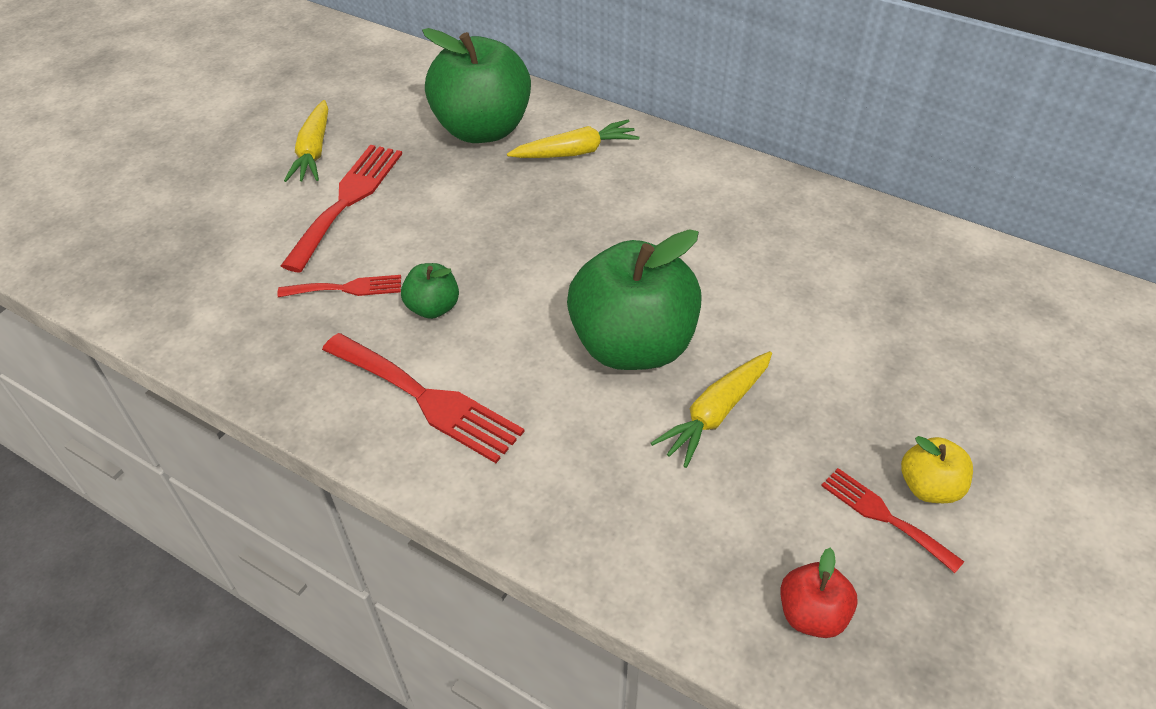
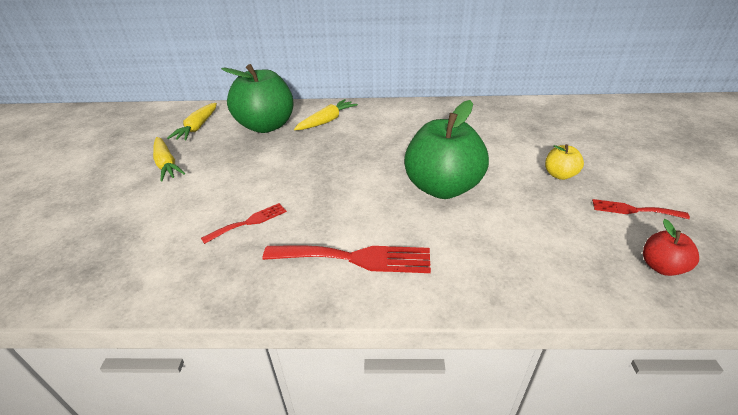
camera: 30 degrees left, 10 degrees down
(347, 200) = (210, 180): red fork -> none
(433, 308) = (314, 212): green apple -> none
(715, 414) = (514, 200): yellow carrot -> yellow carrot (197, 127)
(929, 487) = (634, 190): yellow apple -> yellow apple (559, 175)

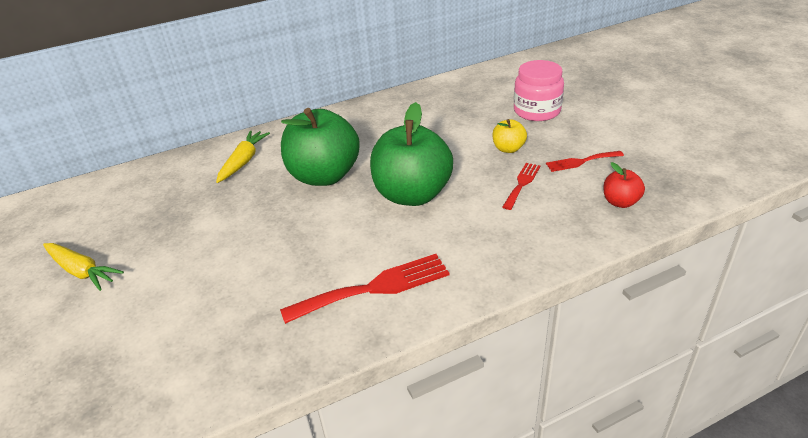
camera: 25 degrees left, 0 degrees up
(197, 127) = (83, 216): yellow carrot -> none
(249, 222) = (239, 295): red fork -> red fork (522, 184)
(266, 126) = (174, 188): green apple -> green apple (324, 176)
(609, 149) = (537, 111): none -> pink jar

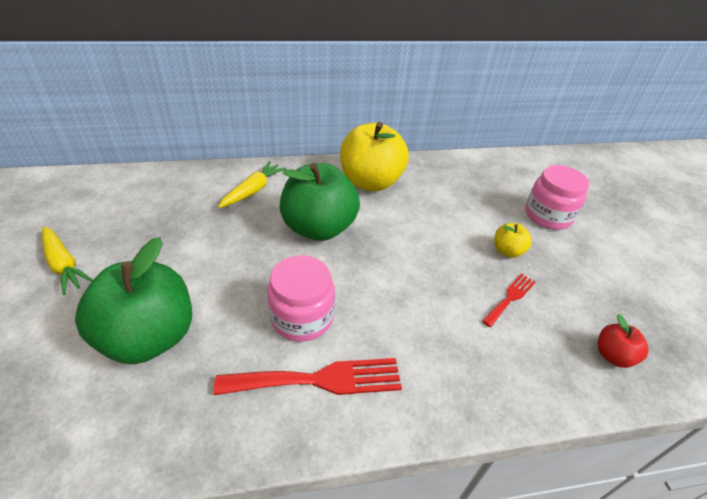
camera: 10 degrees right, 5 degrees up
(339, 248) = (302, 317): none -> pink jar
(359, 125) = (370, 182): none -> yellow apple
(412, 194) = (395, 276): green apple -> green apple (149, 337)
(581, 161) = (580, 290): red fork -> none

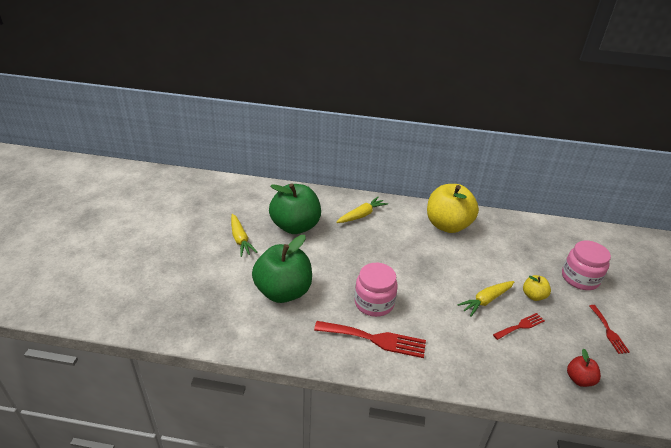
camera: 20 degrees right, 5 degrees down
(319, 228) = (400, 250): green apple -> green apple (295, 226)
(454, 273) = (486, 300): none -> yellow carrot
(610, 276) = (608, 331): none -> red fork

